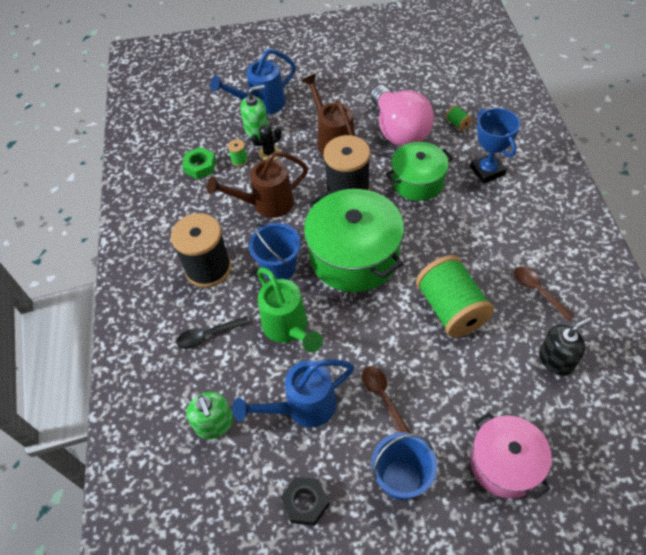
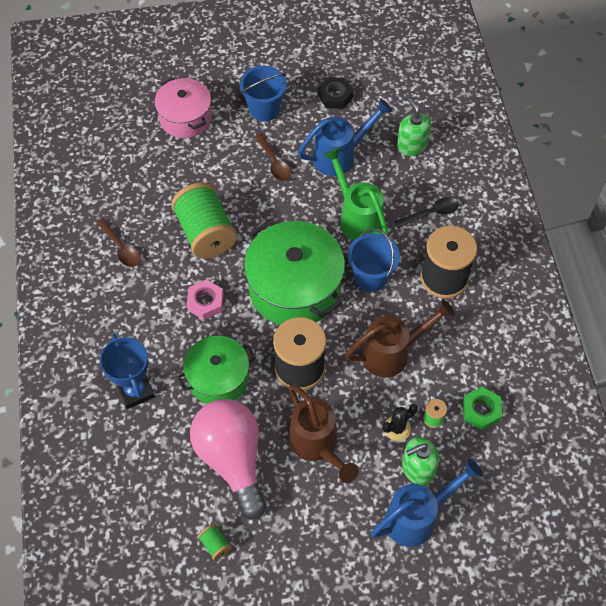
camera: 175 degrees right, 5 degrees up
(439, 241) = (205, 302): none -> pink nut
(457, 124) = (156, 467): green spool -> green spool (215, 544)
(556, 359) = (123, 188): black soap dispenser -> none

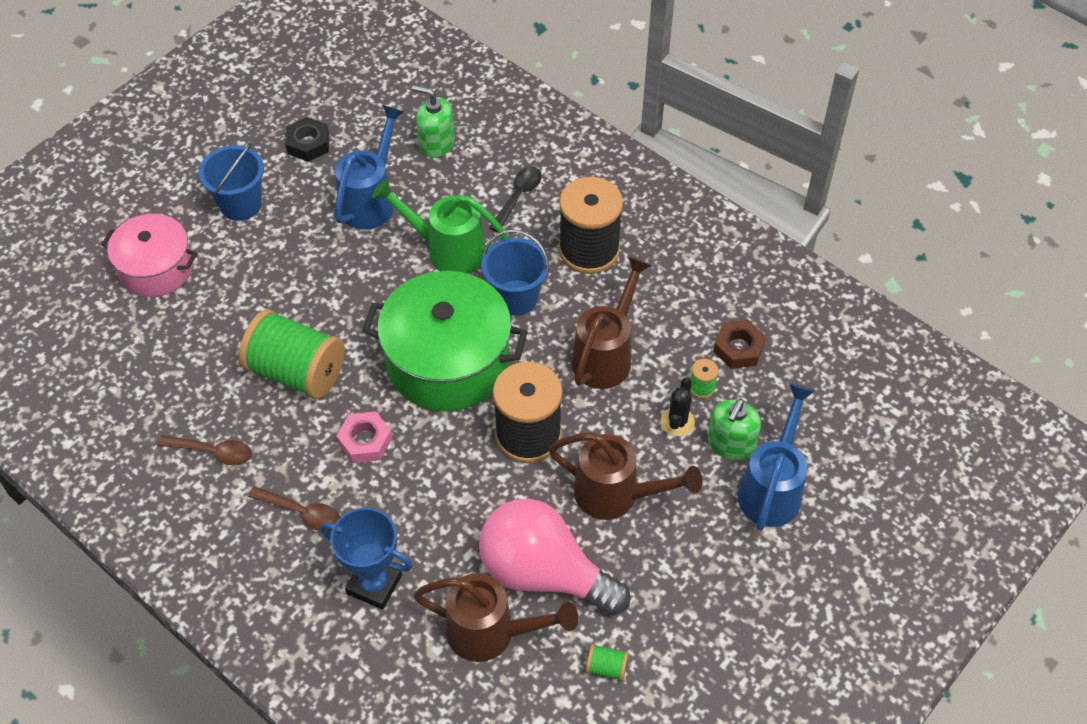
camera: 40 degrees left, 5 degrees down
(171, 470) = (491, 633): none -> brown watering can
(218, 378) = (453, 506): green pot -> none
(274, 163) = (305, 251): brown spoon -> brown spoon (302, 512)
(481, 410) = (738, 348): green nut -> brown nut

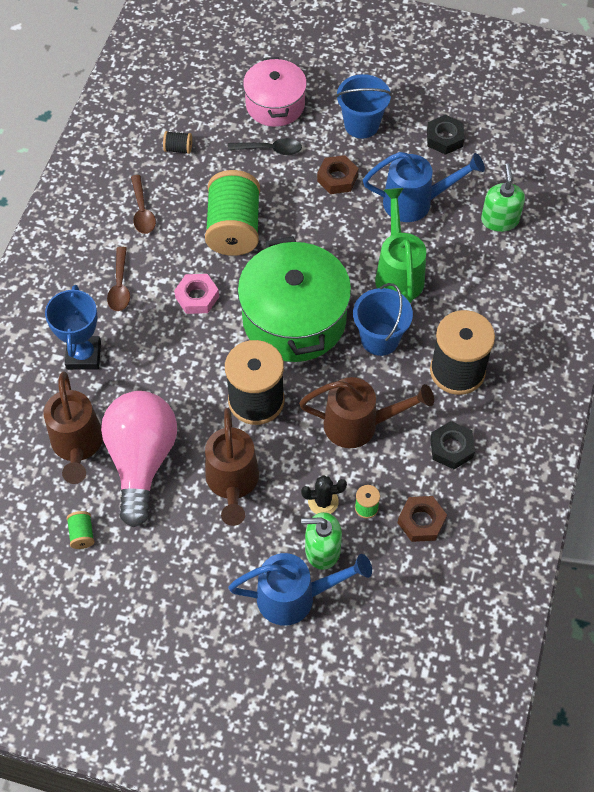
camera: 65 degrees right, 5 degrees up
(149, 384) = (178, 149): none -> black spool
(295, 253) = (337, 178): none -> brown nut
(518, 197) = (481, 298): black spoon -> black spoon (270, 149)
(671, 291) = (451, 448): none -> black nut

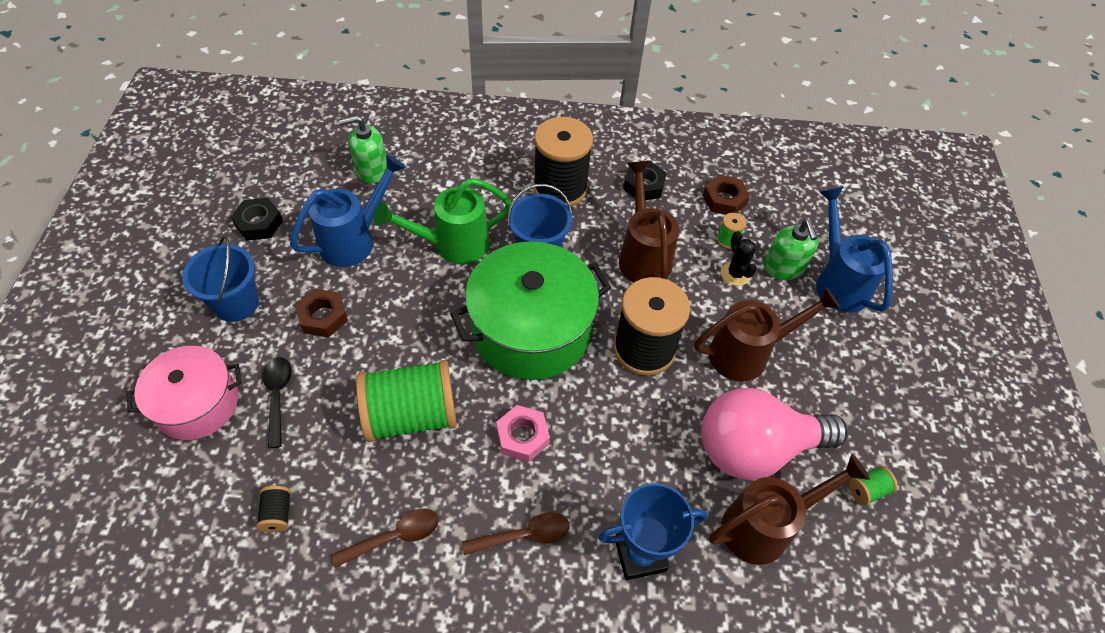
camera: 105 degrees left, 5 degrees down
(415, 202) = (354, 240): blue watering can -> blue watering can turned 60 degrees clockwise

